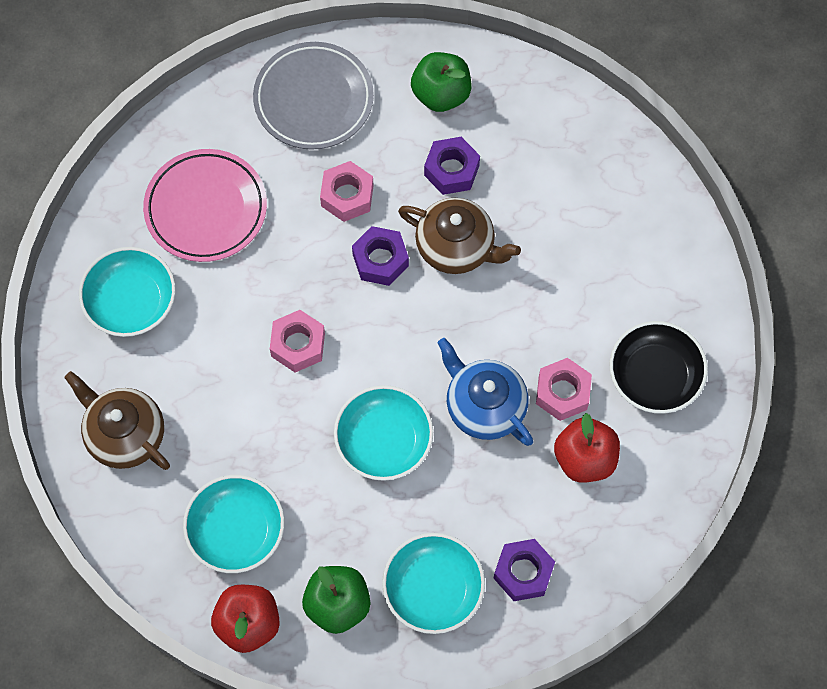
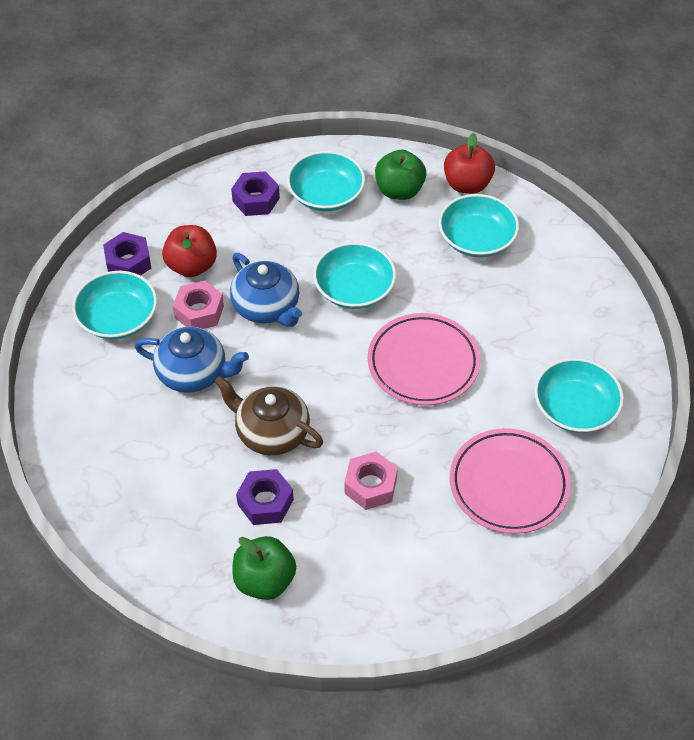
camera: 175 degrees left, 15 degrees down
(125, 434) = (571, 308): brown teapot -> none
(298, 345) = (423, 363): pink nut -> pink plate
(313, 99) = (398, 585): grey plate -> none
(380, 260) = (343, 426): purple nut -> purple nut (128, 262)
(553, 311) = (193, 373): none -> blue teapot
(654, 376) = (118, 318): black bowl -> turquoise bowl

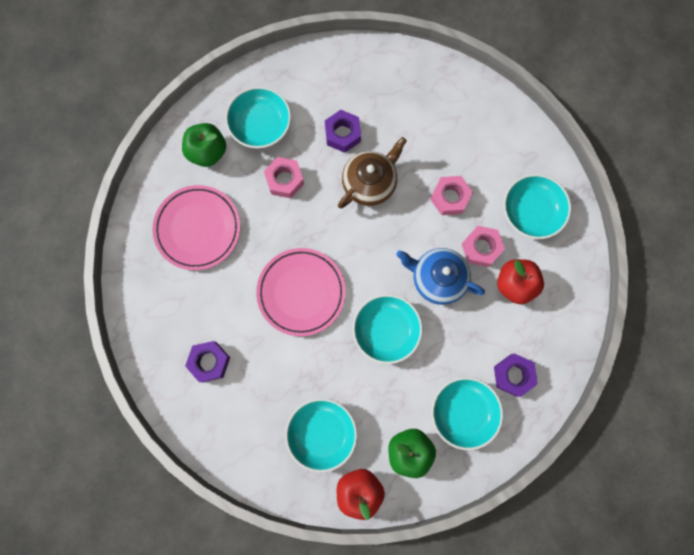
camera: 150 degrees right, 25 degrees up
(128, 262) = (561, 261): purple nut -> purple nut (209, 362)
(193, 373) = (450, 198): blue teapot -> pink nut
(264, 580) = (312, 87): green apple -> green apple (207, 152)
(271, 432) = (370, 183): brown teapot -> brown teapot turned 45 degrees counterclockwise
(575, 408) = (179, 313): turquoise bowl -> turquoise bowl (260, 125)

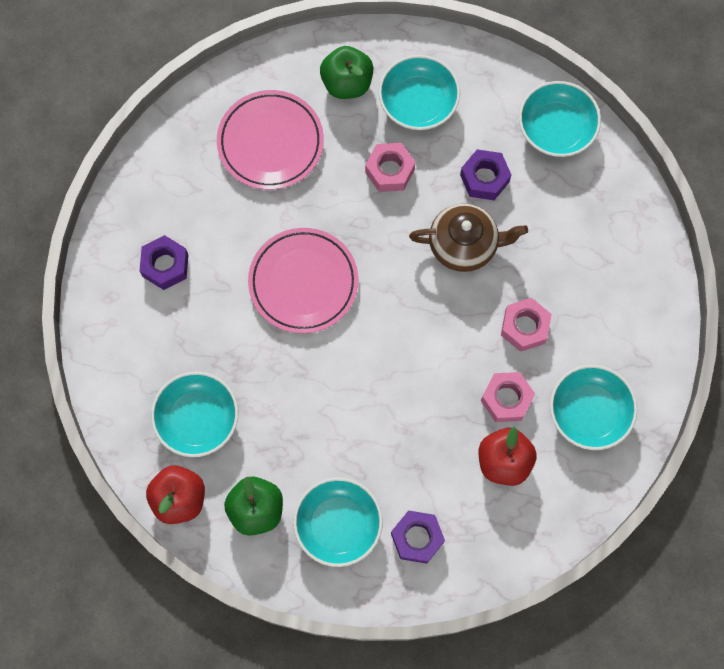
camera: 45 degrees right, 5 degrees down
(386, 330) = (343, 387): turquoise bowl -> turquoise bowl (556, 128)
(437, 278) = (437, 387): blue teapot -> none

